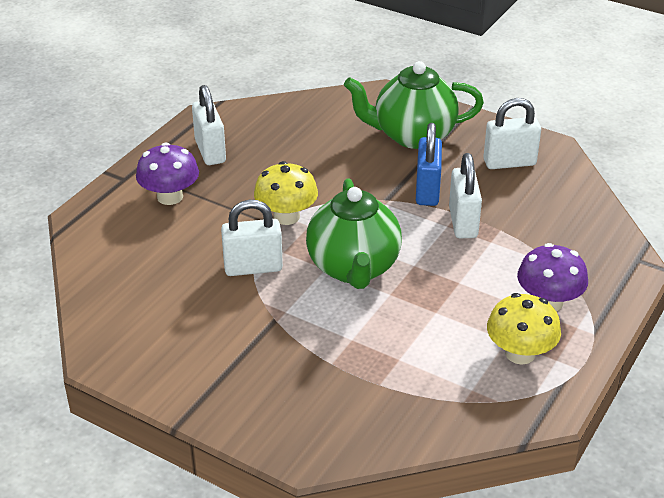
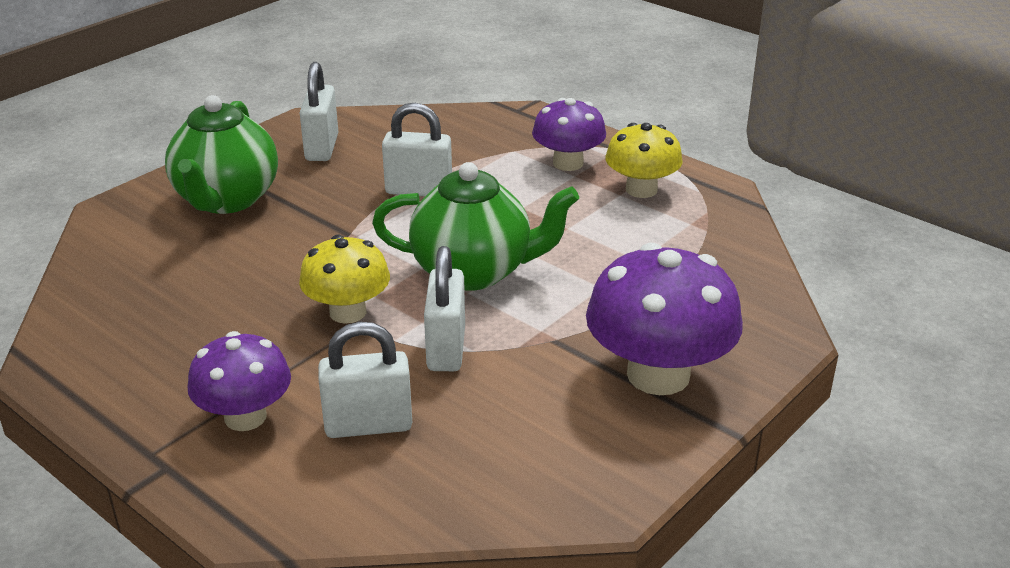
camera: 80 degrees left, 5 degrees down
(210, 151) = (150, 369): white padlock -> white padlock (368, 425)
(241, 378) = (658, 374): none -> purple mushroom
(427, 191) = (347, 204): blue padlock -> none

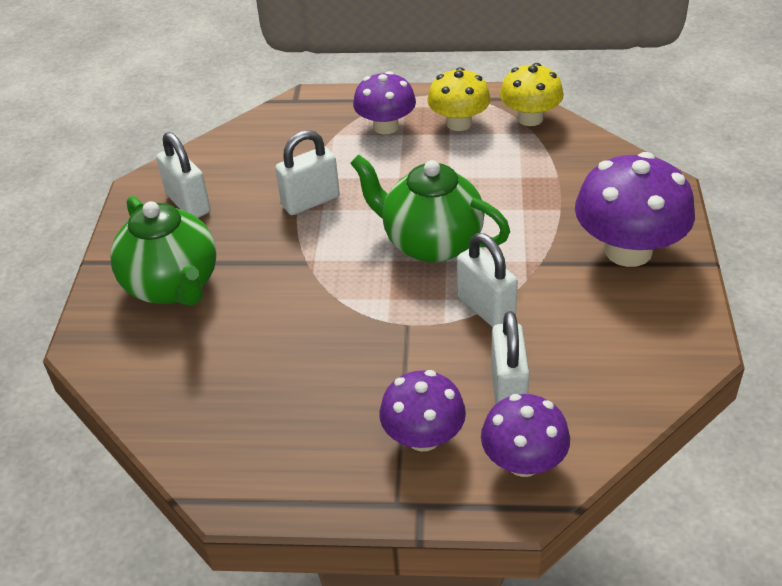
camera: 35 degrees left, 10 degrees up
(296, 490) = (523, 461): none -> purple mushroom
(348, 312) = (387, 321): yellow mushroom -> yellow mushroom (530, 118)
(368, 425) = (508, 390): white padlock -> white padlock turned 45 degrees counterclockwise
(474, 271) = (431, 243): green teapot -> green teapot turned 120 degrees counterclockwise

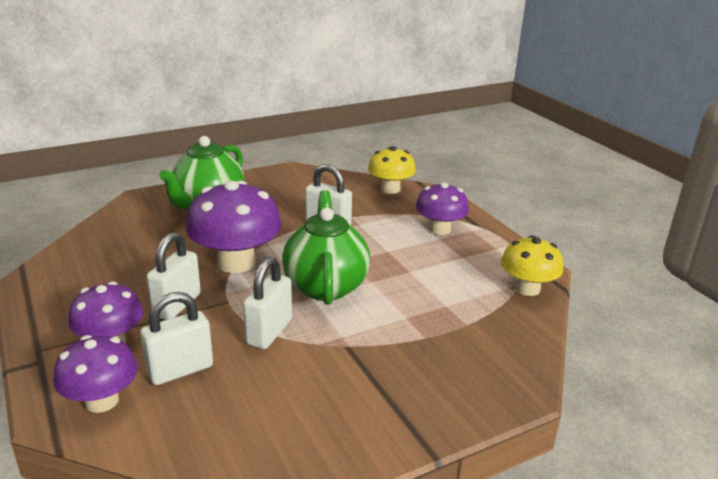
camera: 55 degrees right, 15 degrees down
(188, 203) = (288, 187): white padlock -> white padlock (177, 305)
(459, 123) = (480, 257): yellow mushroom -> yellow mushroom (390, 189)
(628, 250) = (404, 392): purple mushroom -> purple mushroom (236, 262)

